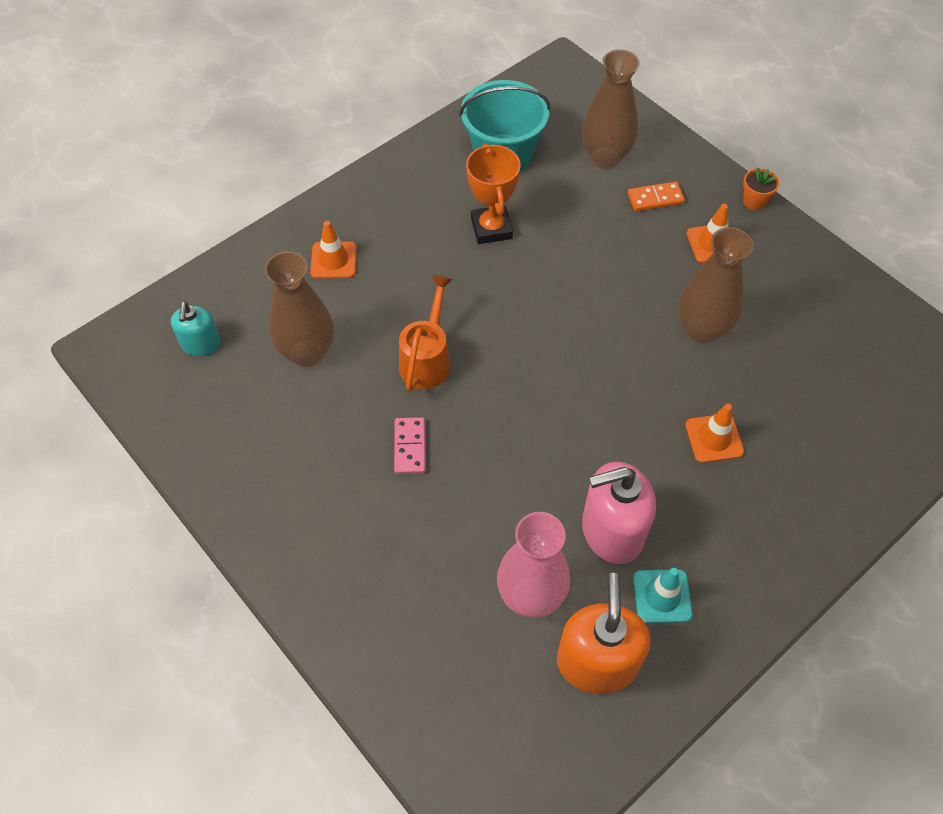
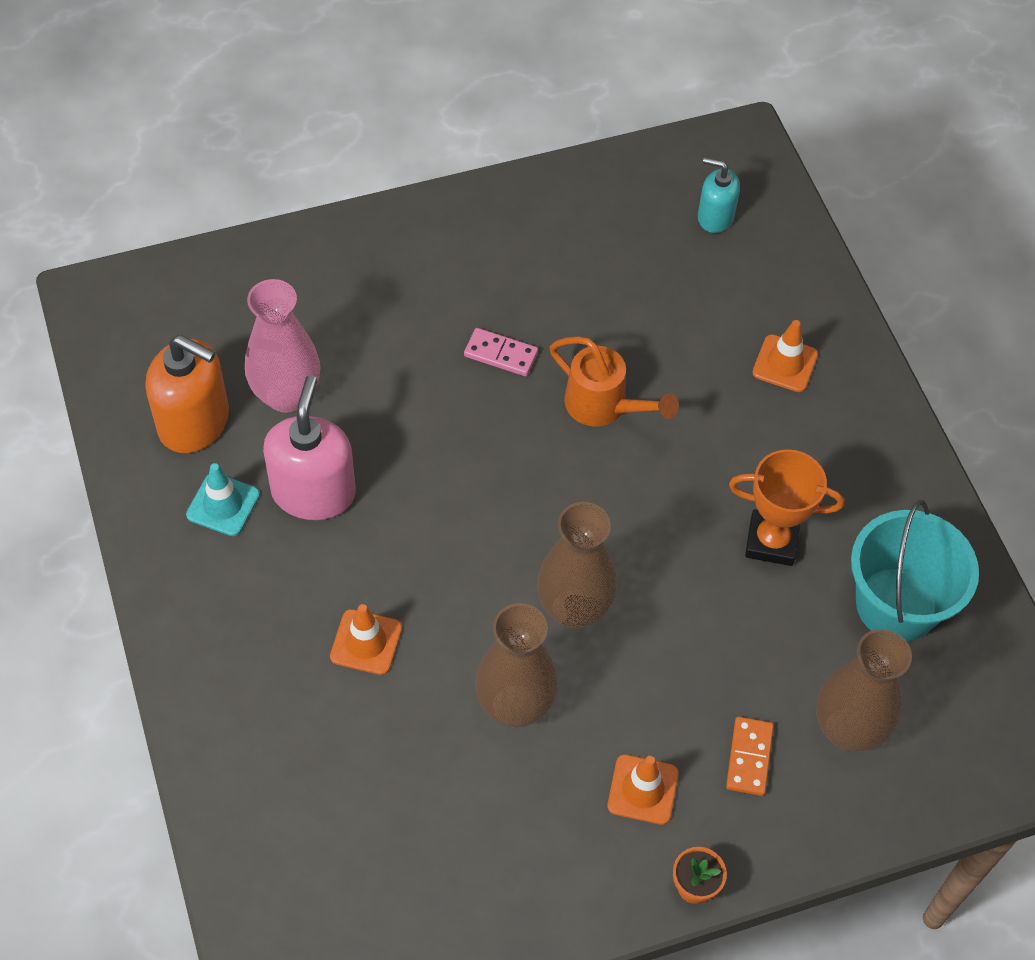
camera: 110 degrees right, 0 degrees up
(307, 353) = (662, 303): brown vase -> brown vase (573, 609)

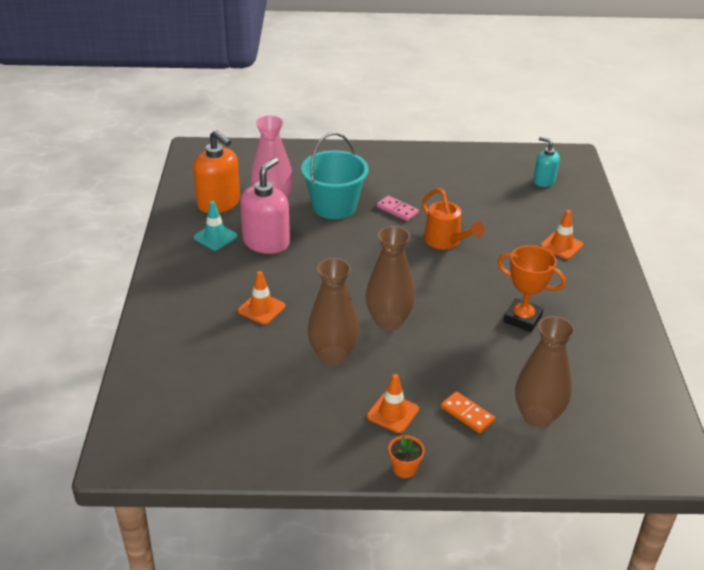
camera: 20 degrees right, 20 degrees down
(749, 757) = (467, 414): orange domino -> orange domino turned 75 degrees counterclockwise
(896, 604) = (592, 364): turquoise bucket -> turquoise bucket (334, 206)

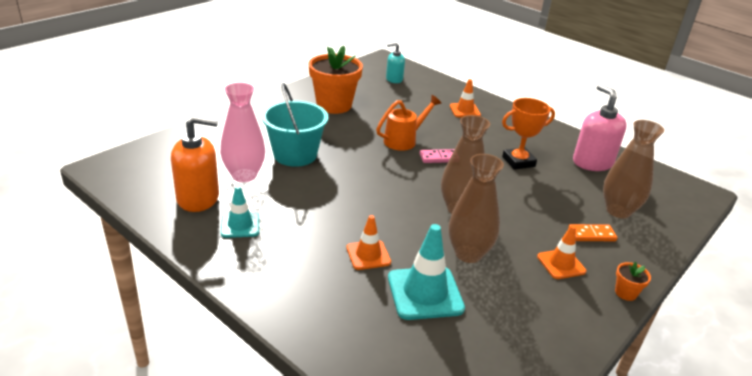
camera: 50 degrees left, 5 degrees down
(254, 357) = (425, 293): none -> turquoise traffic cone
(266, 242) = (288, 206): pink soap dispenser -> pink soap dispenser (592, 162)
(397, 210) = (341, 136): pink domino -> pink domino (439, 158)
(438, 180) = (334, 105): none -> orange flower pot
(446, 241) = (404, 140): orange watering can -> orange watering can turned 45 degrees counterclockwise

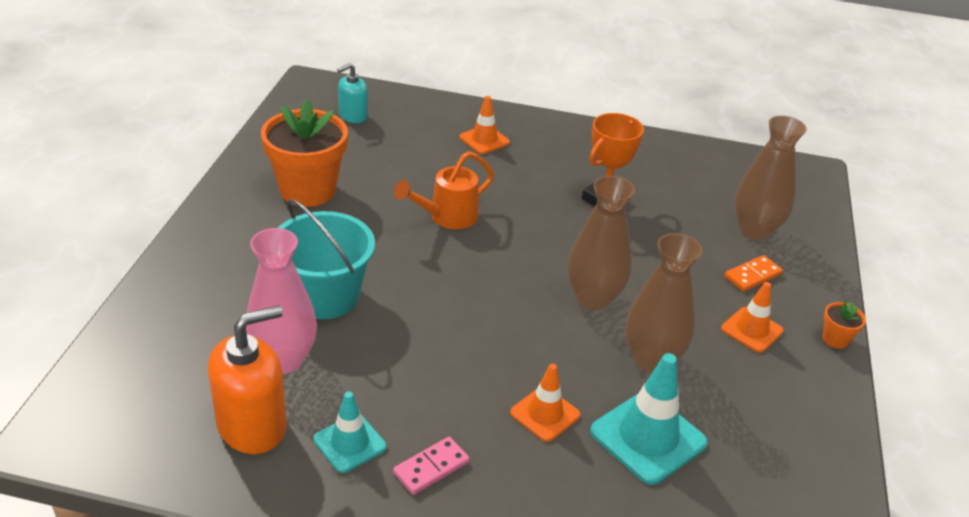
camera: 30 degrees left, 5 degrees up
(404, 140) = (447, 217): orange watering can -> orange watering can turned 150 degrees counterclockwise
(439, 158) = (511, 229): pink domino -> pink domino (431, 468)
(592, 162) = (682, 170): pink soap dispenser -> none

